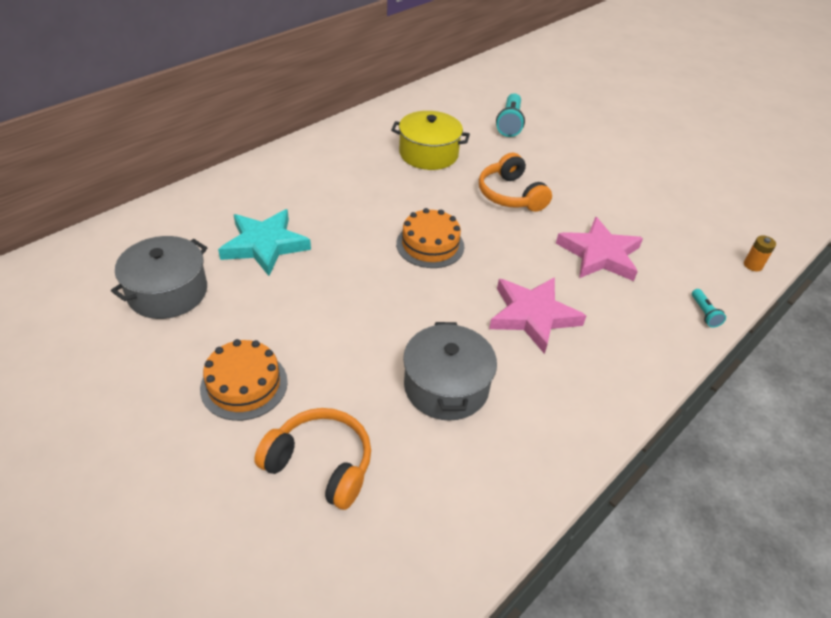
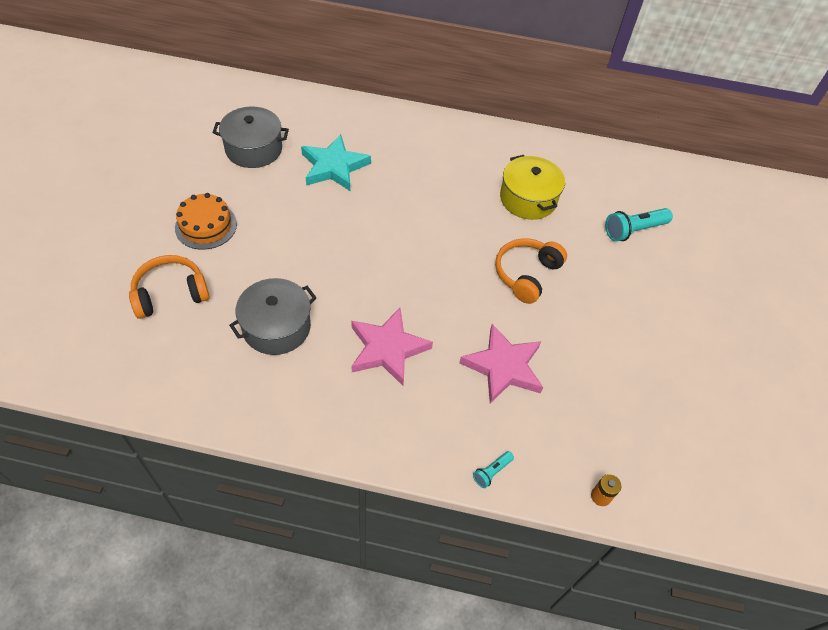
camera: 55 degrees right, 10 degrees up
(320, 464) = (170, 293): orange headphones -> orange headphones turned 105 degrees counterclockwise
(430, 245) = (414, 252): orange cake -> none

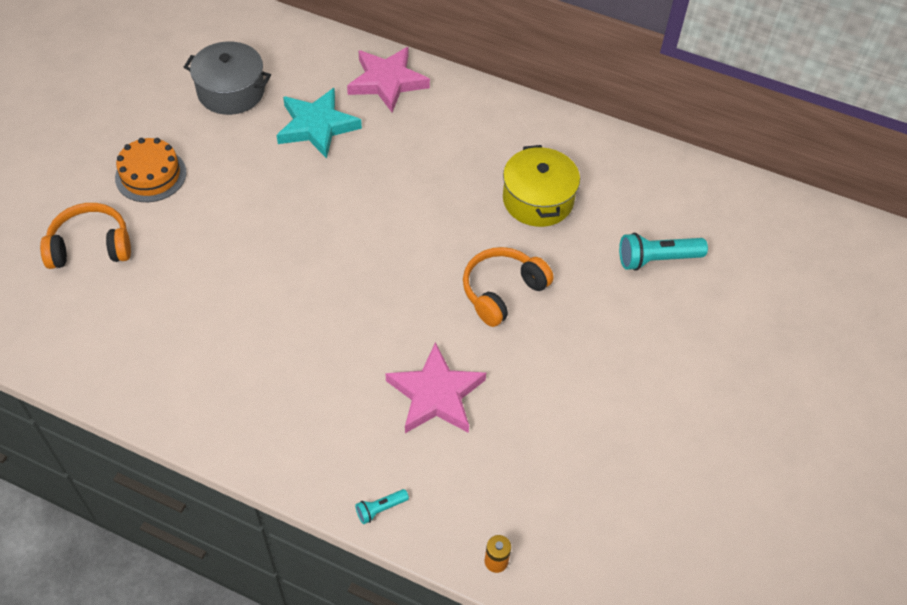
camera: 15 degrees right, 0 degrees up
(276, 327) = (193, 303): grey pot -> none
(387, 349) = (309, 350): pink star -> pink star (387, 82)

